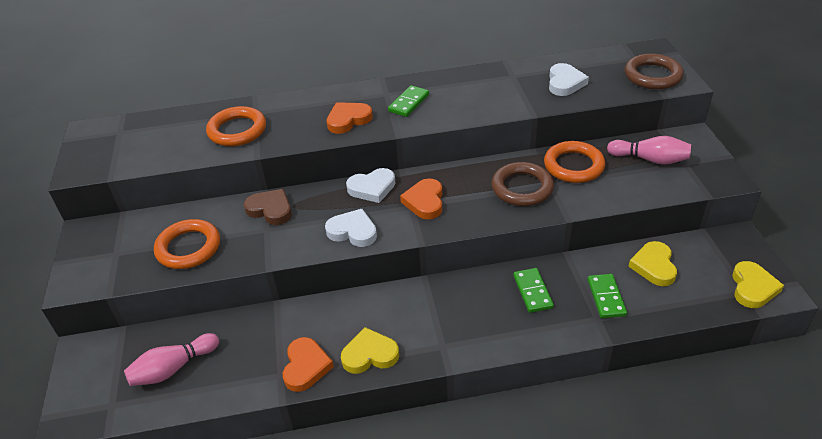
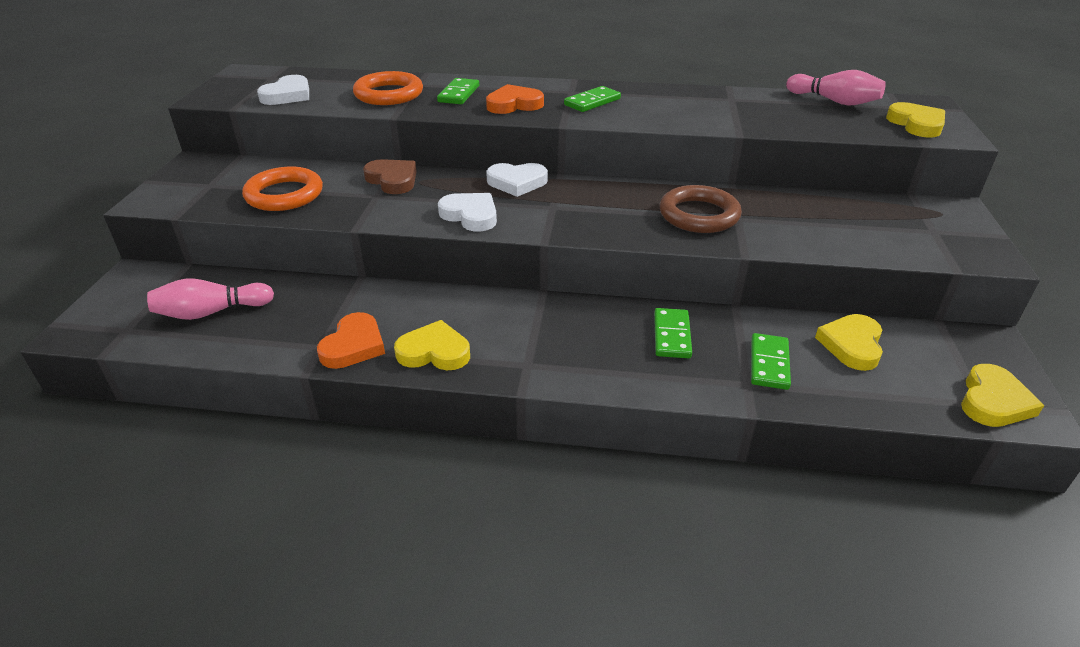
camera: 15 degrees right, 5 degrees down
(296, 117) = (459, 94): none -> green domino
(425, 202) = (571, 205): orange heart -> none
(565, 83) = (795, 114): white heart -> white heart (288, 95)
(573, 166) = (777, 207): orange ring -> none
(650, 159) = (885, 219): pink bowling pin -> pink bowling pin (834, 101)
(652, 76) = (916, 124): brown ring -> yellow heart

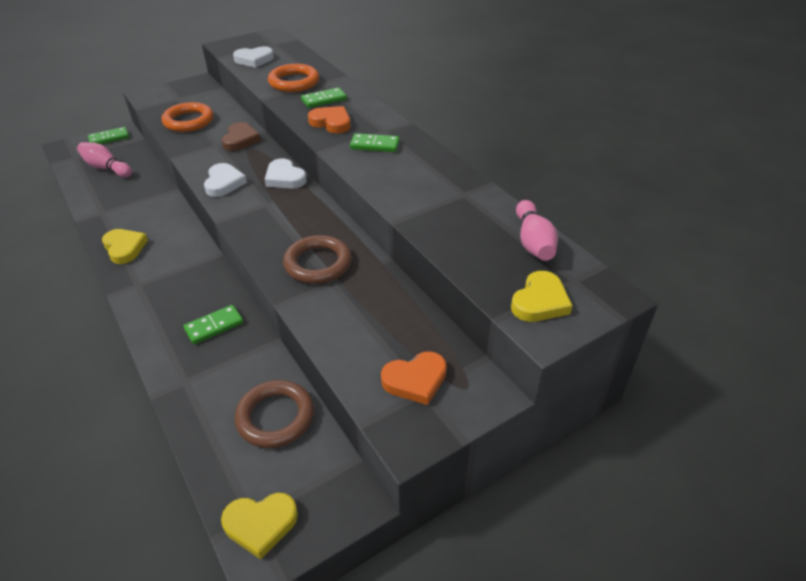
camera: 50 degrees right, 5 degrees up
(353, 346) = (110, 221): orange heart -> orange heart (415, 380)
(769, 364) = (216, 383): green domino -> green domino (109, 138)
(851, 345) = (275, 417): yellow heart -> brown ring

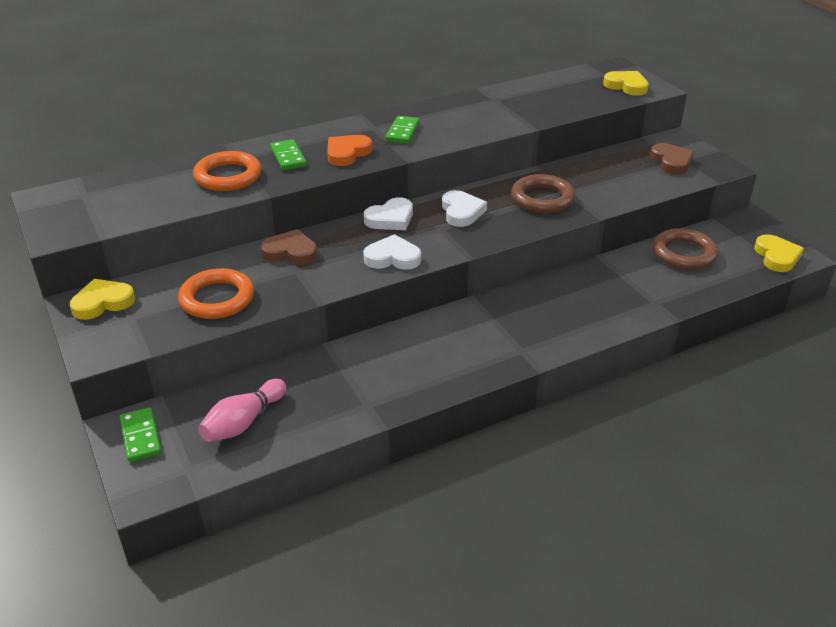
camera: 85 degrees left, 5 degrees down
(124, 248) = (452, 370): yellow heart -> yellow heart (103, 302)
(214, 326) = (584, 291): green domino -> none
(254, 60) = (135, 207): white heart -> white heart (461, 212)
(415, 380) = (671, 162): orange heart -> brown heart
(533, 242) = (560, 81): pink bowling pin -> none

